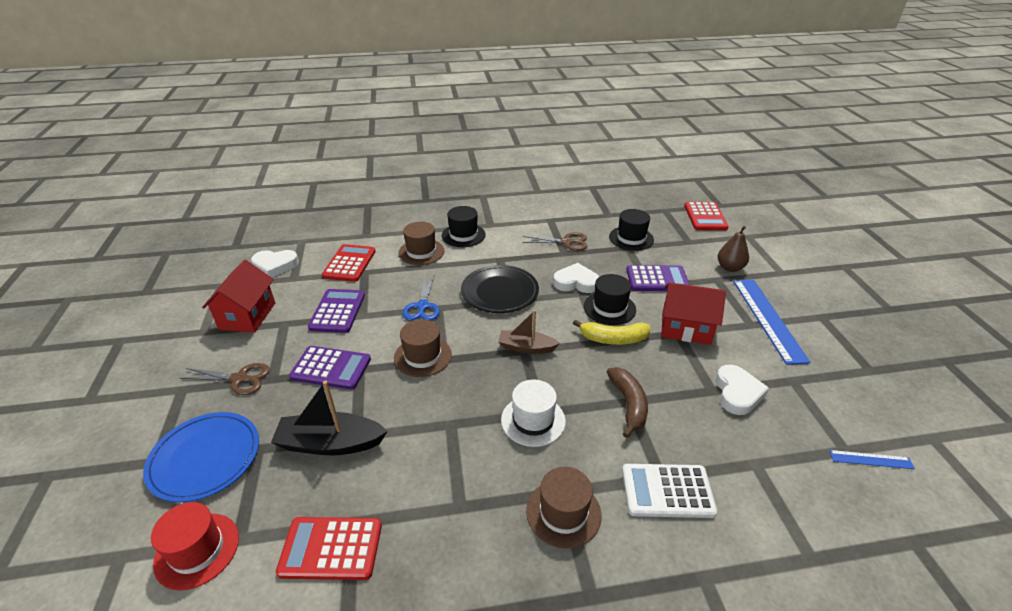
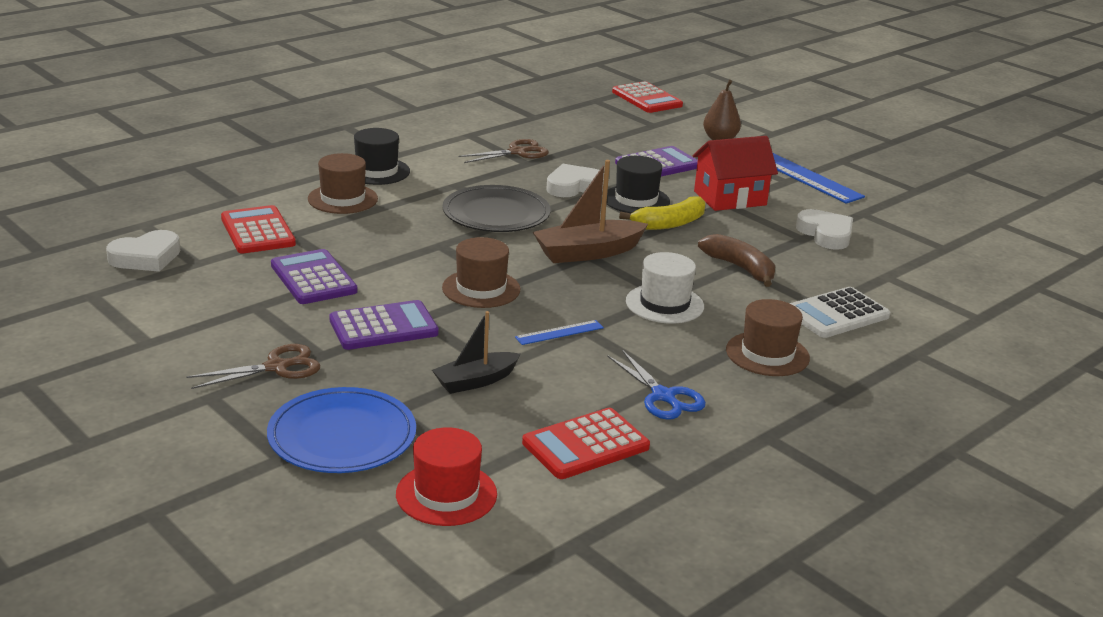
camera: 35 degrees left, 10 degrees down
(247, 316) = (189, 313): red house -> none
(330, 443) = (475, 381): black boat -> black boat, size x0.65
(422, 306) = (419, 248): blue scissors -> blue scissors (663, 396)
(526, 347) = (588, 252): brown boat -> brown boat, size x1.53
(631, 238) = (588, 134): black hat -> none
(871, 459) = (968, 248): blue ruler -> blue ruler (559, 332)

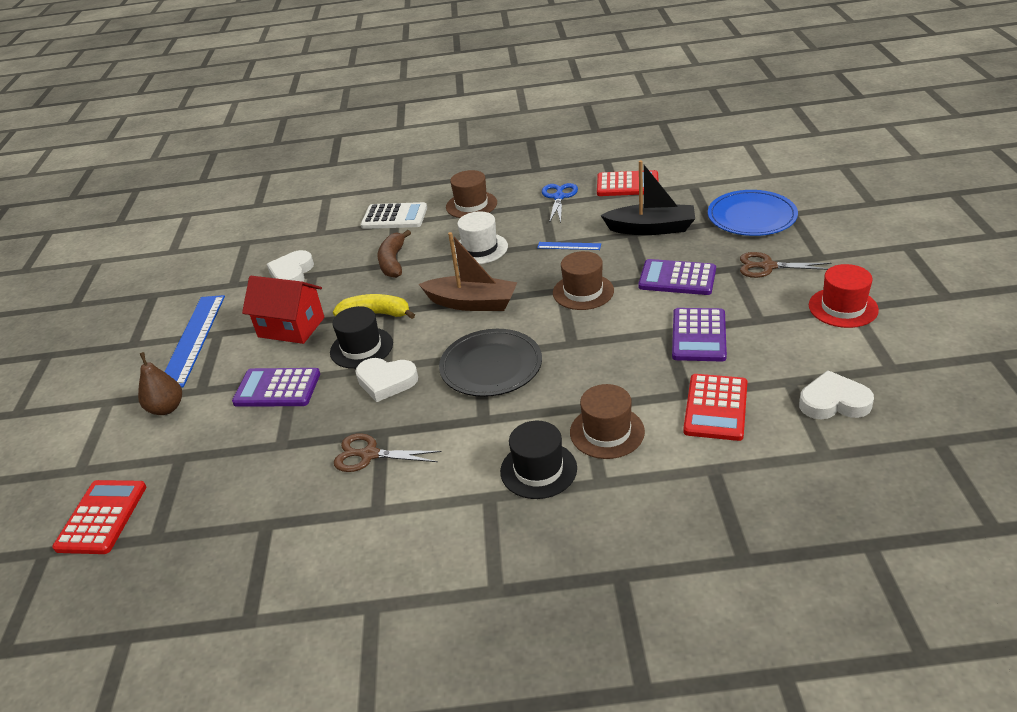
camera: 135 degrees left, 10 degrees up
(446, 494) = (717, 180): red hat -> red hat (843, 307)
(475, 381) = (651, 229): black boat -> black boat, size x1.53

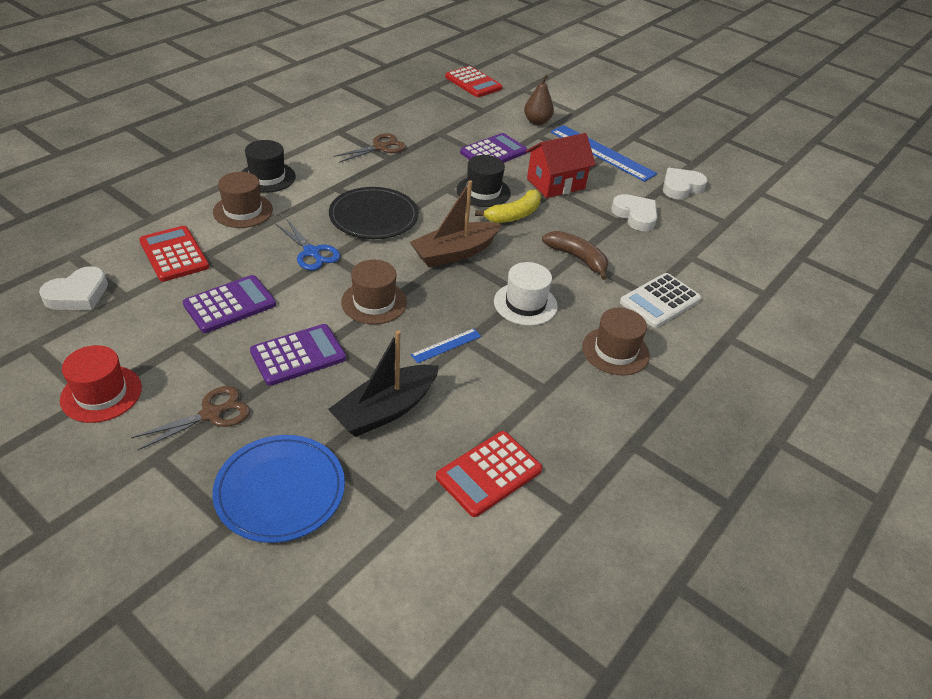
camera: 125 degrees right, 5 degrees up
(386, 382) = (431, 181): white heart -> white heart (681, 187)
(559, 197) = (542, 409): blue scissors -> blue scissors (312, 252)
(699, 335) = (230, 304): purple calculator -> purple calculator turned 90 degrees clockwise

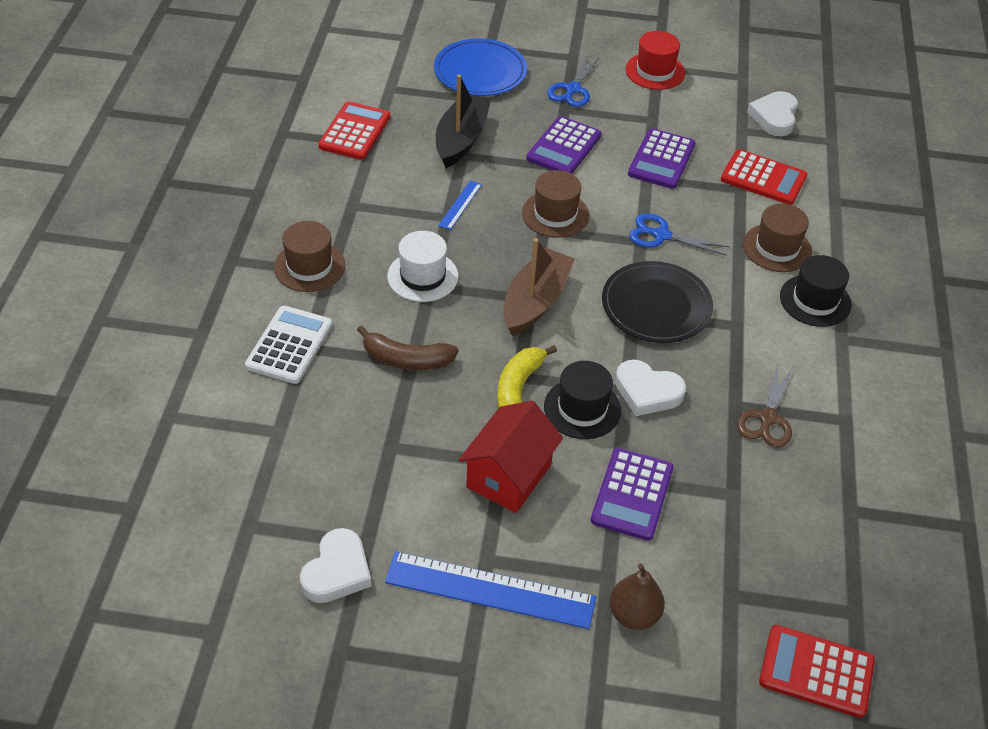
camera: 150 degrees right, 5 degrees up
(211, 414) = (572, 89): brown scissors -> blue scissors
(635, 215) = (375, 470): white heart -> white heart (647, 392)

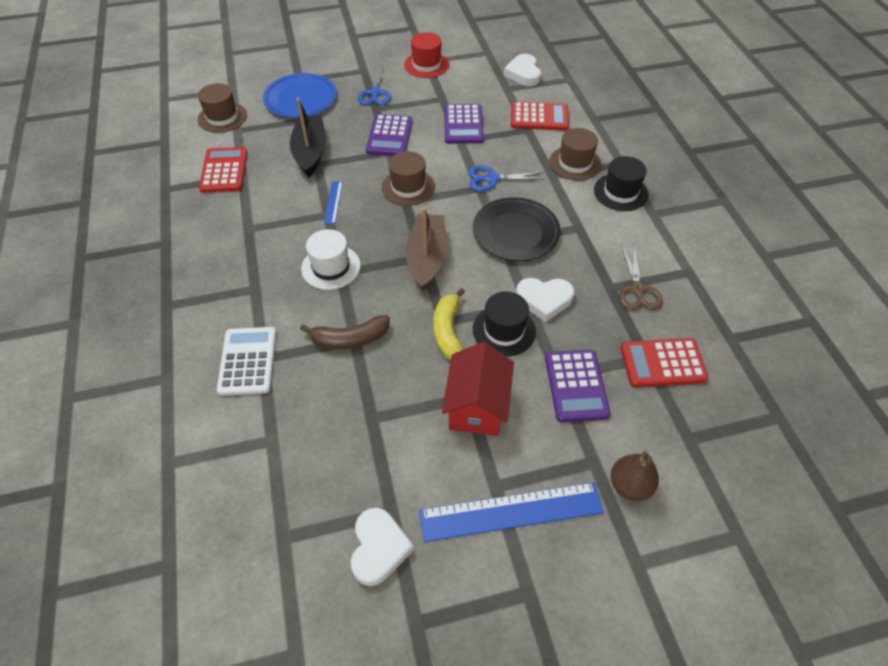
camera: 20 degrees left, 5 degrees up
(309, 266) = (235, 289): brown hat -> brown hat (222, 117)
(816, 671) = (781, 476): red calculator -> red calculator (662, 363)

